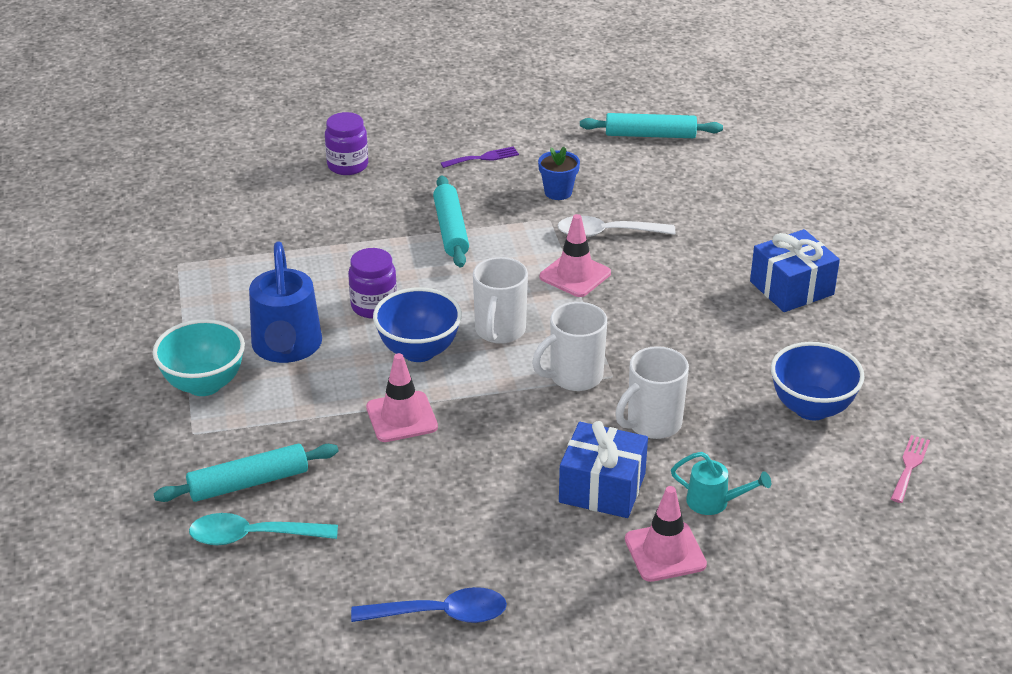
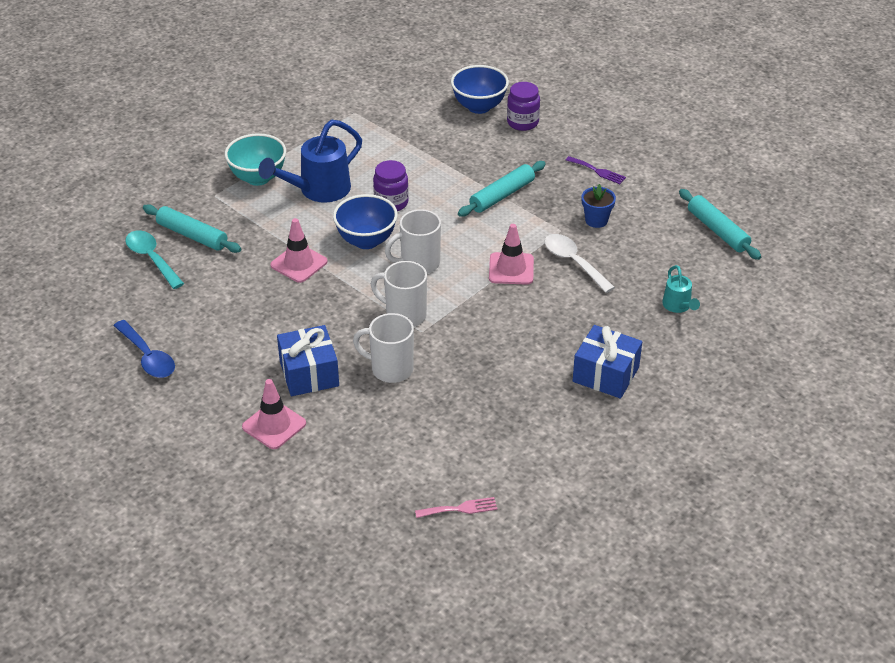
camera: 55 degrees right, 5 degrees up
(714, 502) = (339, 428): turquoise watering can -> turquoise watering can (678, 306)
(811, 408) = (477, 436): blue bowl -> blue bowl (479, 107)

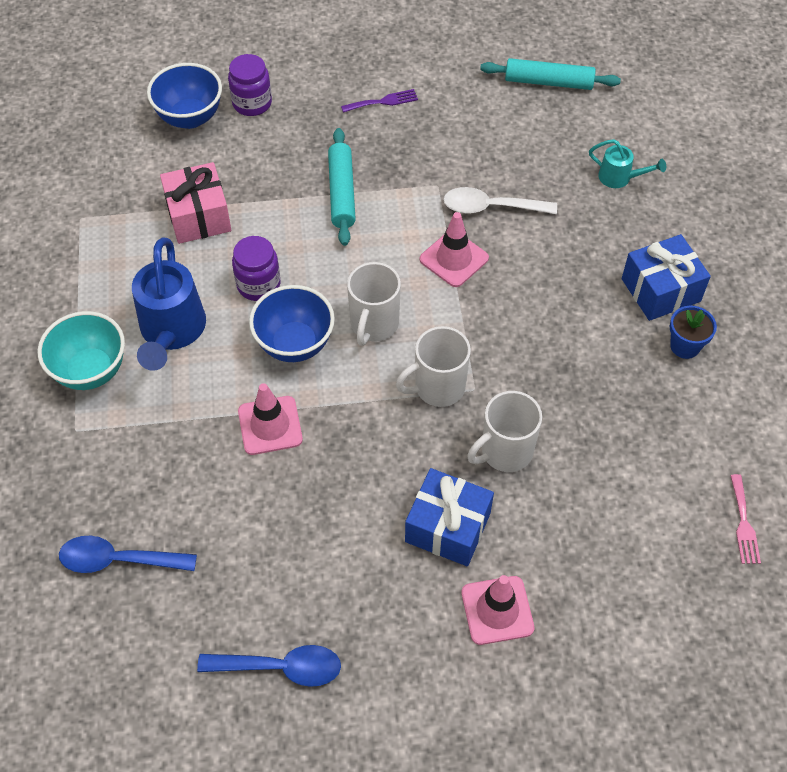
camera: 50 degrees left, 15 degrees up
(152, 259) = (118, 560): turquoise spoon -> blue spoon
(192, 235) = (120, 495): turquoise rolling pin -> none
(411, 152) = (198, 216): none -> pink gift
(460, 509) = (743, 523): pink fork -> pink fork turned 150 degrees clockwise
(596, 220) = (450, 151): blue flower pot -> blue flower pot (685, 346)

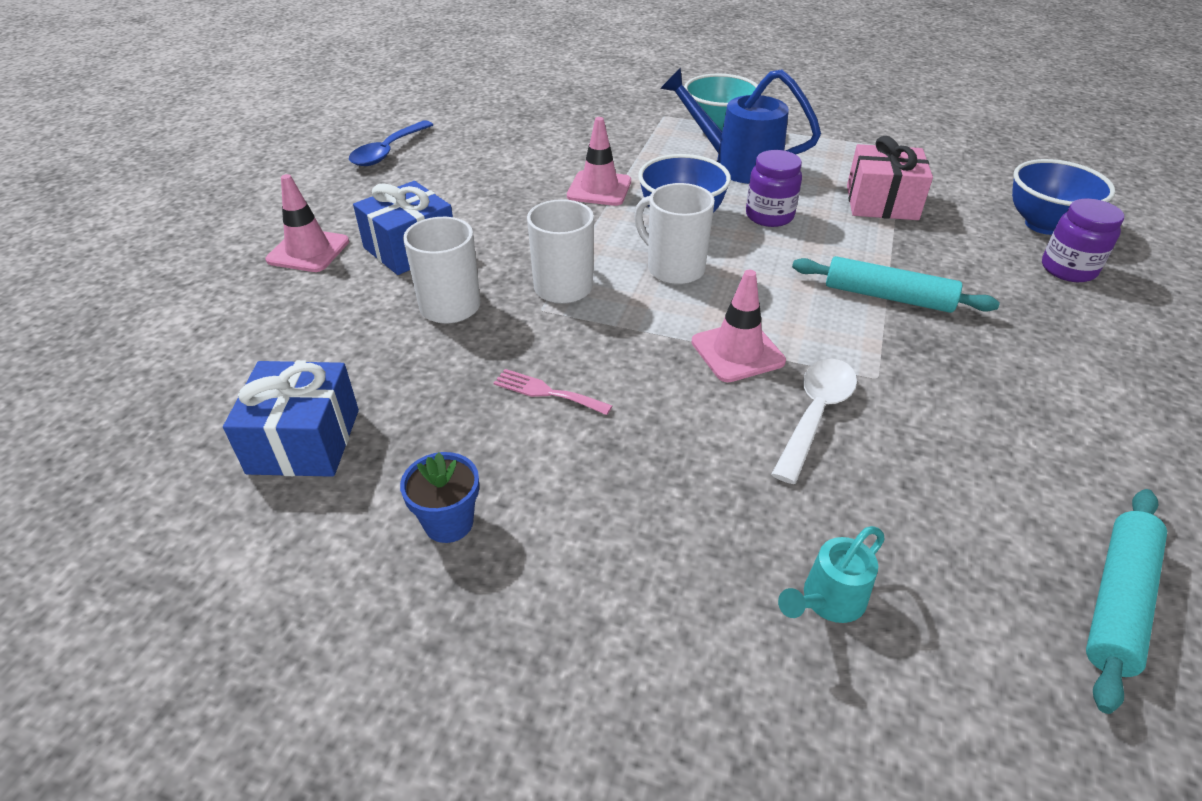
camera: 115 degrees right, 15 degrees down
(118, 560) = (537, 114): blue spoon -> none
(383, 101) = (1066, 376): purple fork -> none
(660, 290) = (562, 542): blue gift -> blue gift (304, 441)
(743, 523) = (175, 454): pink fork -> pink fork (547, 392)

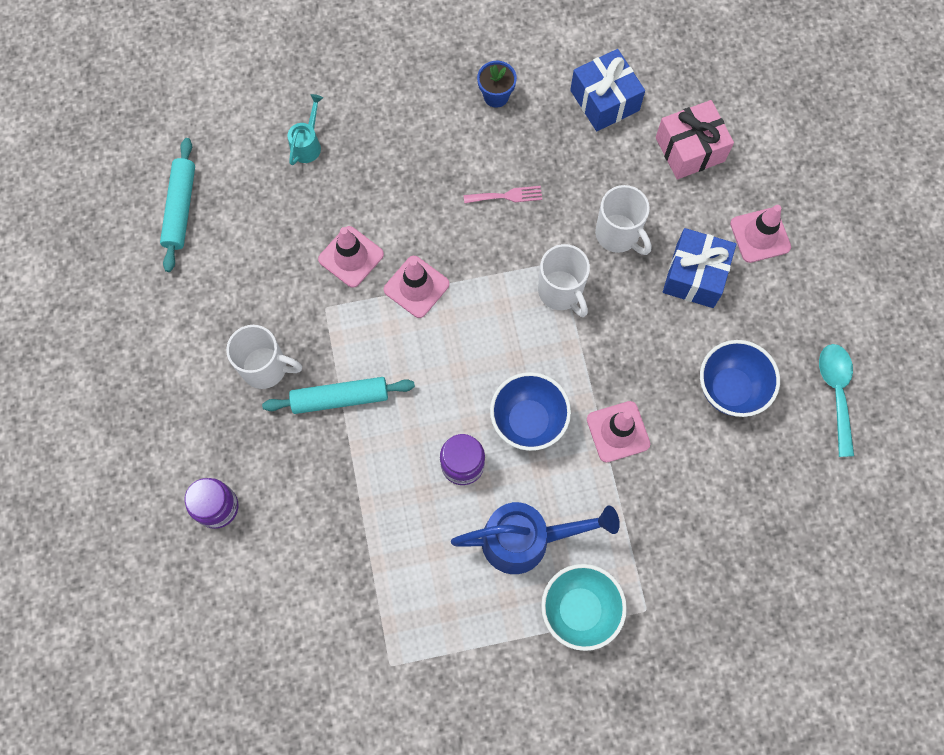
camera: 150 degrees right, 30 degrees up
(388, 151) = (836, 393): blue spoon -> turquoise spoon
(674, 268) = (499, 352): white mug -> white mug (266, 368)
(815, 414) = (351, 257): white spoon -> pink traffic cone
(881, 203) = (380, 538): pink gift -> pink gift (690, 149)
(1044, 225) = (240, 572): blue bowl -> blue bowl (730, 389)

